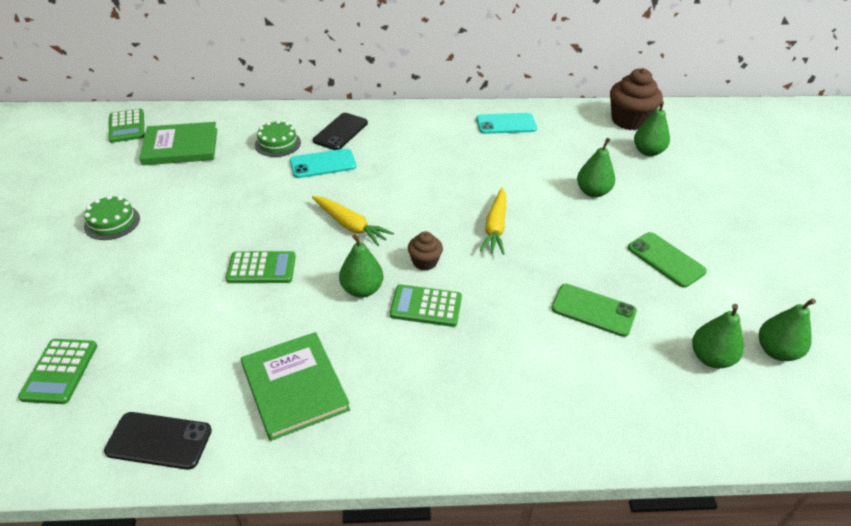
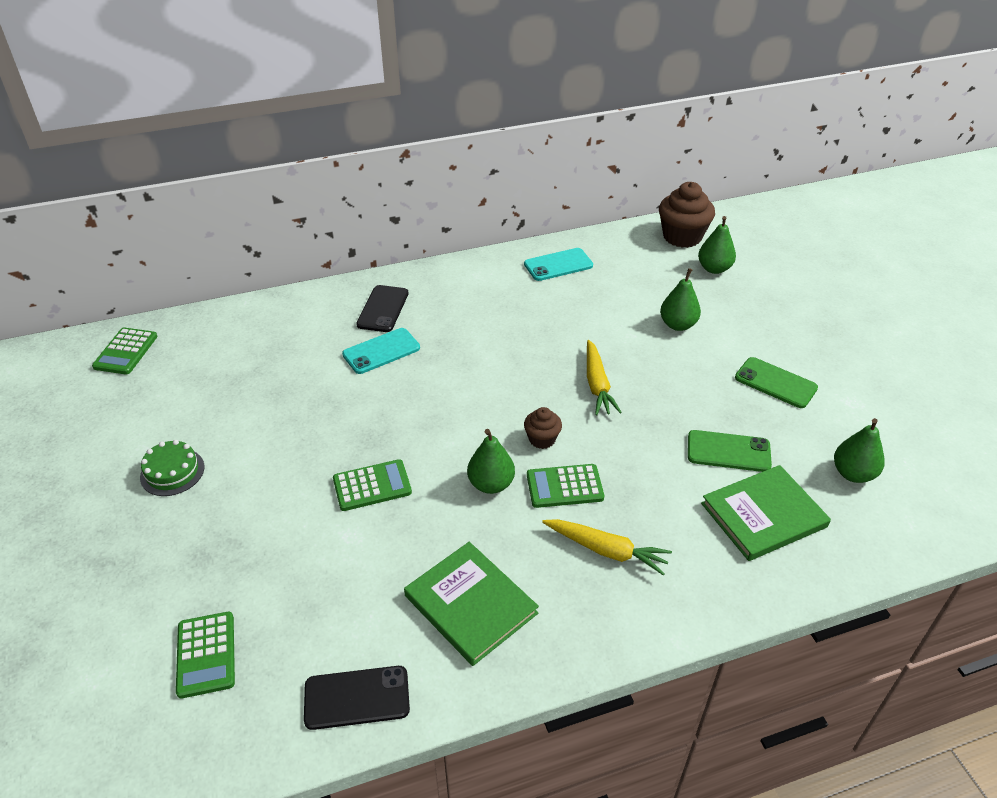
camera: 15 degrees left, 0 degrees up
(127, 126) = (126, 352): green calculator -> green calculator turned 45 degrees clockwise
(180, 146) = (205, 363): green book -> green book (763, 515)
(278, 143) = (318, 337): green cake -> none
(350, 225) = (445, 416): yellow carrot -> yellow carrot (606, 550)
(776, 351) = (907, 452): green pear -> none

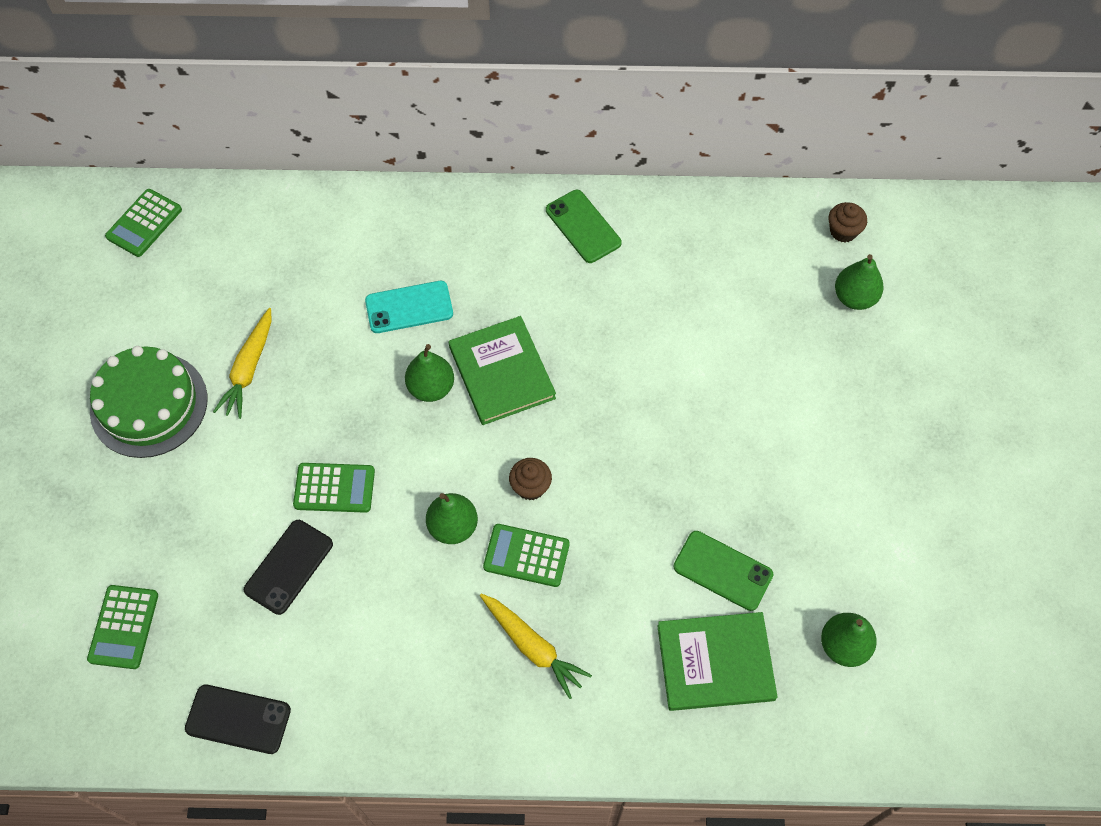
camera: 20 degrees right, 20 degrees up
(172, 472) = (149, 404): green cake -> green cake, size x1.78
(383, 309) = (434, 243): black phone -> black phone (289, 567)
(470, 604) = (375, 660): green book -> green book (501, 372)
(558, 265) = (665, 234): turquoise phone -> none
(597, 384) = (624, 432): yellow carrot -> yellow carrot (249, 369)
(678, 325) = (761, 373): green pear -> green pear (431, 388)
(682, 237) = (843, 231): brown cupcake -> brown cupcake, size x0.53
(775, 383) = (829, 496): green phone -> green phone (583, 226)

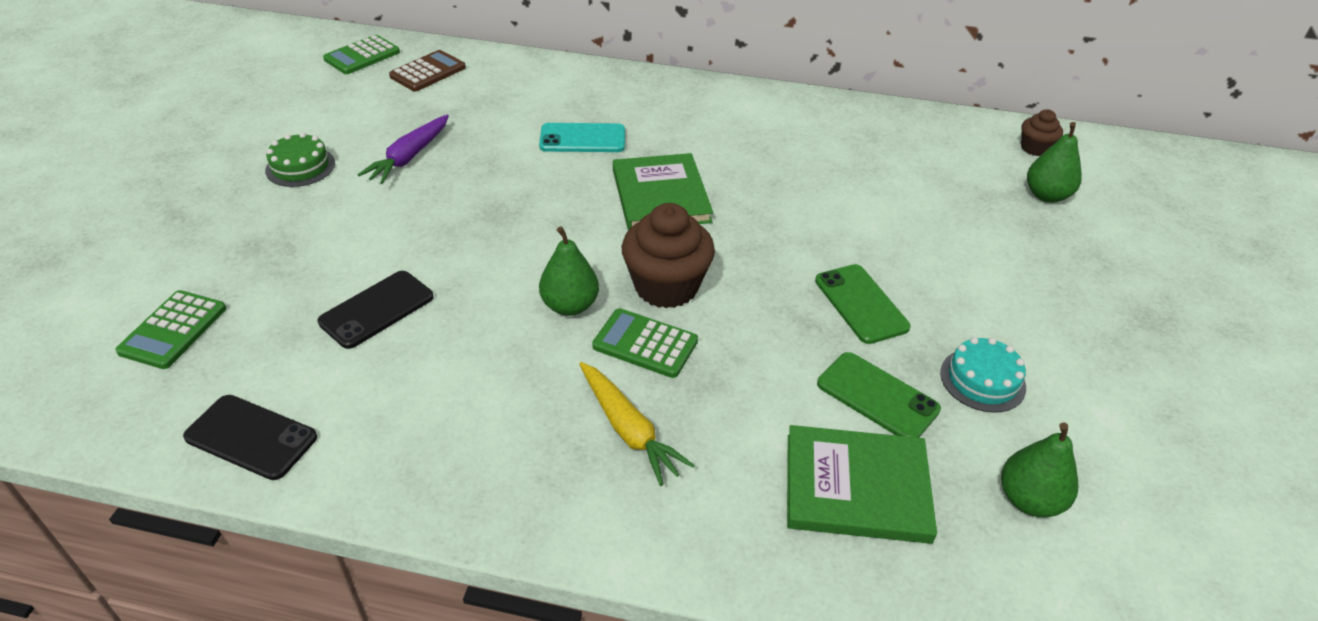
camera: 10 degrees right, 20 degrees down
(149, 404) = (300, 167): green cake -> green cake, size x0.56
(223, 236) = (428, 72): none -> brown calculator
(249, 369) = (409, 157): yellow carrot -> purple carrot
(334, 488) = (454, 254): green calculator -> none
(431, 388) = (584, 196): green pear -> none
(530, 487) = (666, 286): brown cupcake -> brown cupcake, size x1.88
(583, 226) = (769, 111): green phone -> green phone (861, 304)
(805, 535) = (982, 380): none -> turquoise cake

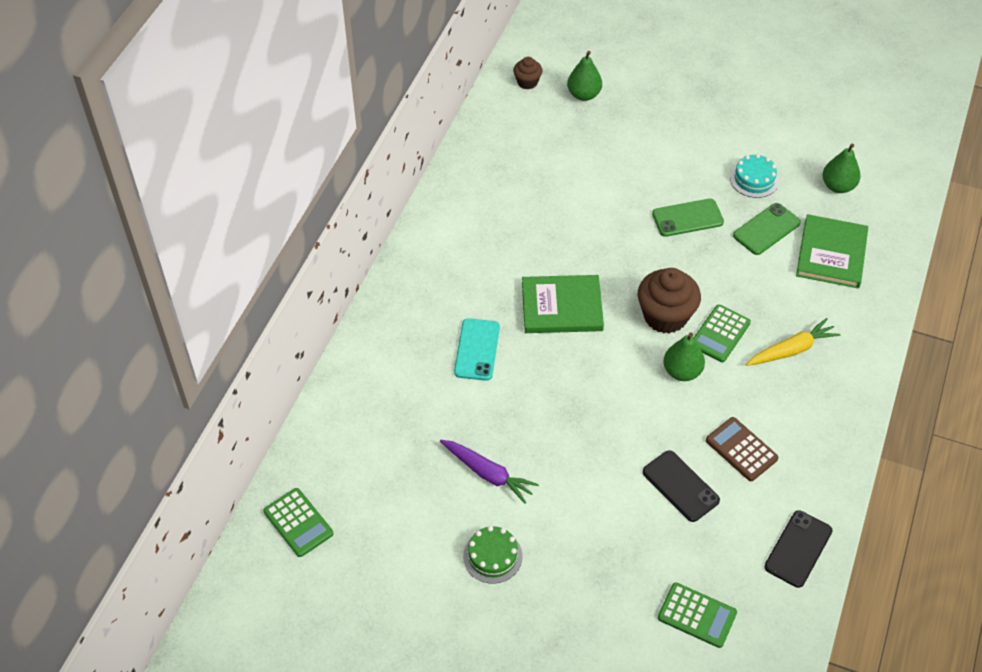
camera: 80 degrees left, 10 degrees up
(428, 72) = (342, 464): brown calculator -> brown calculator (741, 449)

